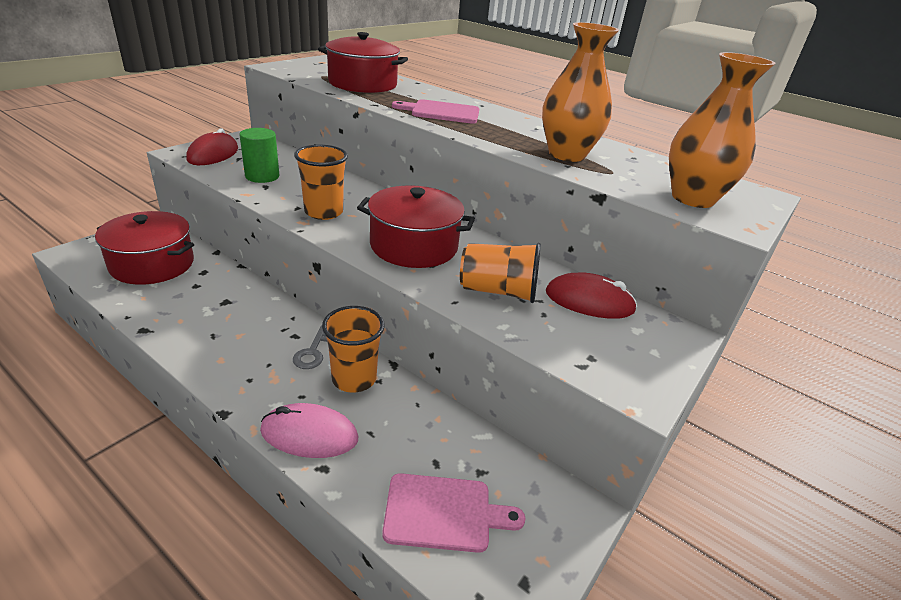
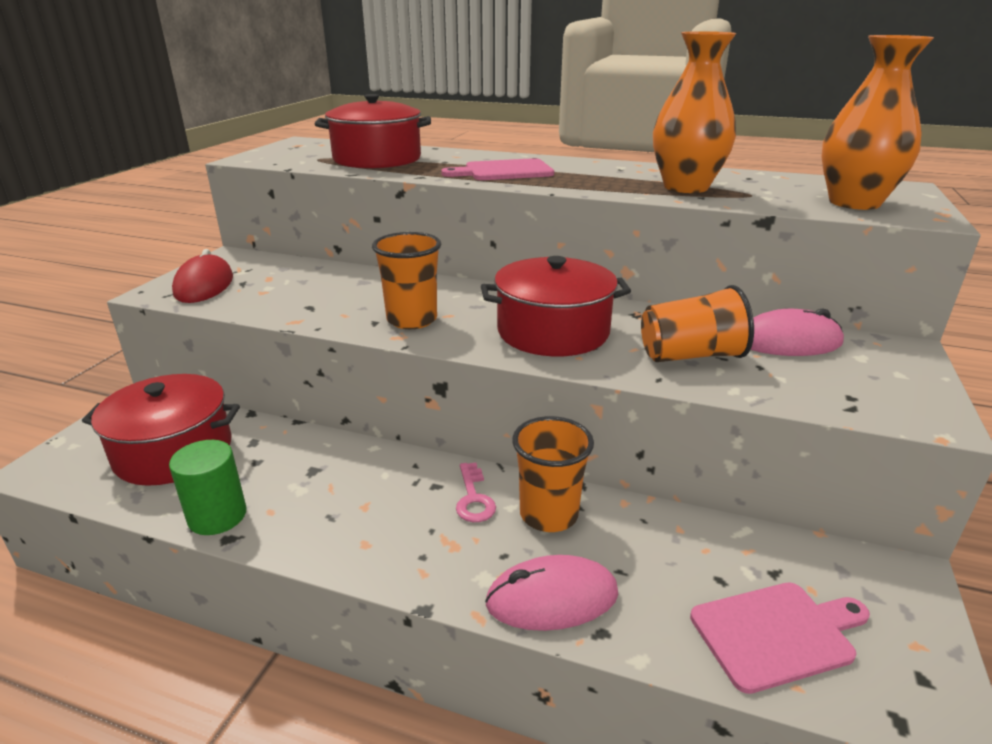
camera: 15 degrees left, 5 degrees down
(262, 176) = (294, 297): green cylinder -> green cylinder (217, 516)
(313, 352) = (474, 498): grey key -> pink key
(589, 301) = (788, 341): red mouse -> pink mouse

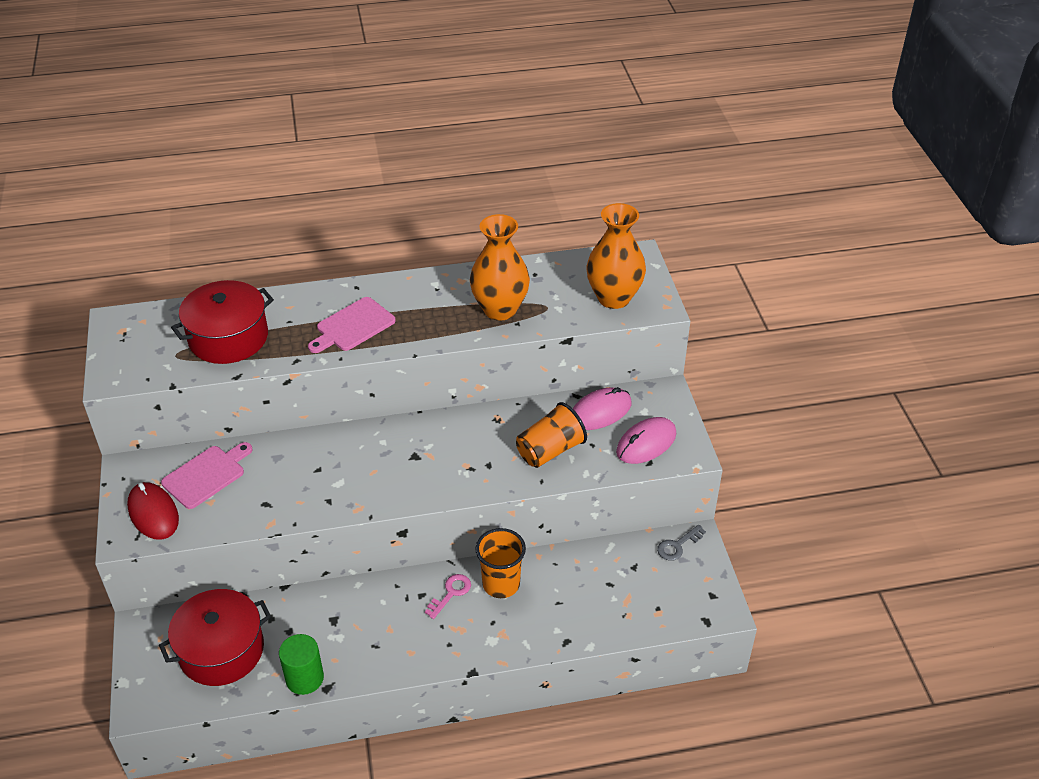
camera: 30 degrees left, 15 degrees up
(412, 320) = (352, 487): orange cup -> none
(474, 498) = (451, 593): pink key -> pink key turned 105 degrees counterclockwise
(552, 598) = (532, 635): pink mouse -> pink mouse (646, 443)
(553, 331) = (455, 460): red pot -> none
(777, 633) = (645, 602): pink cutting board -> pink cutting board (206, 475)
(867, 573) = (677, 546): none -> grey key

